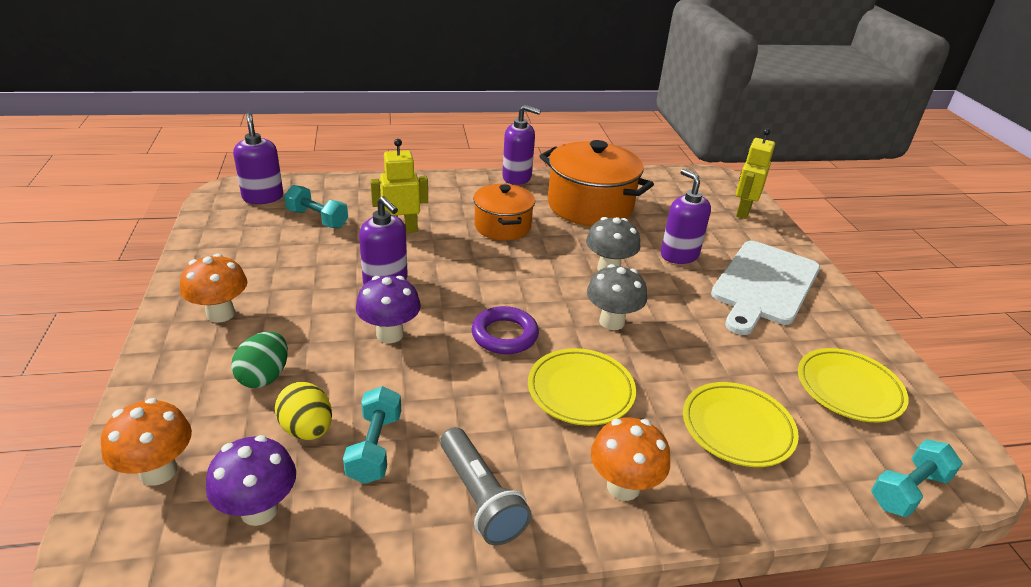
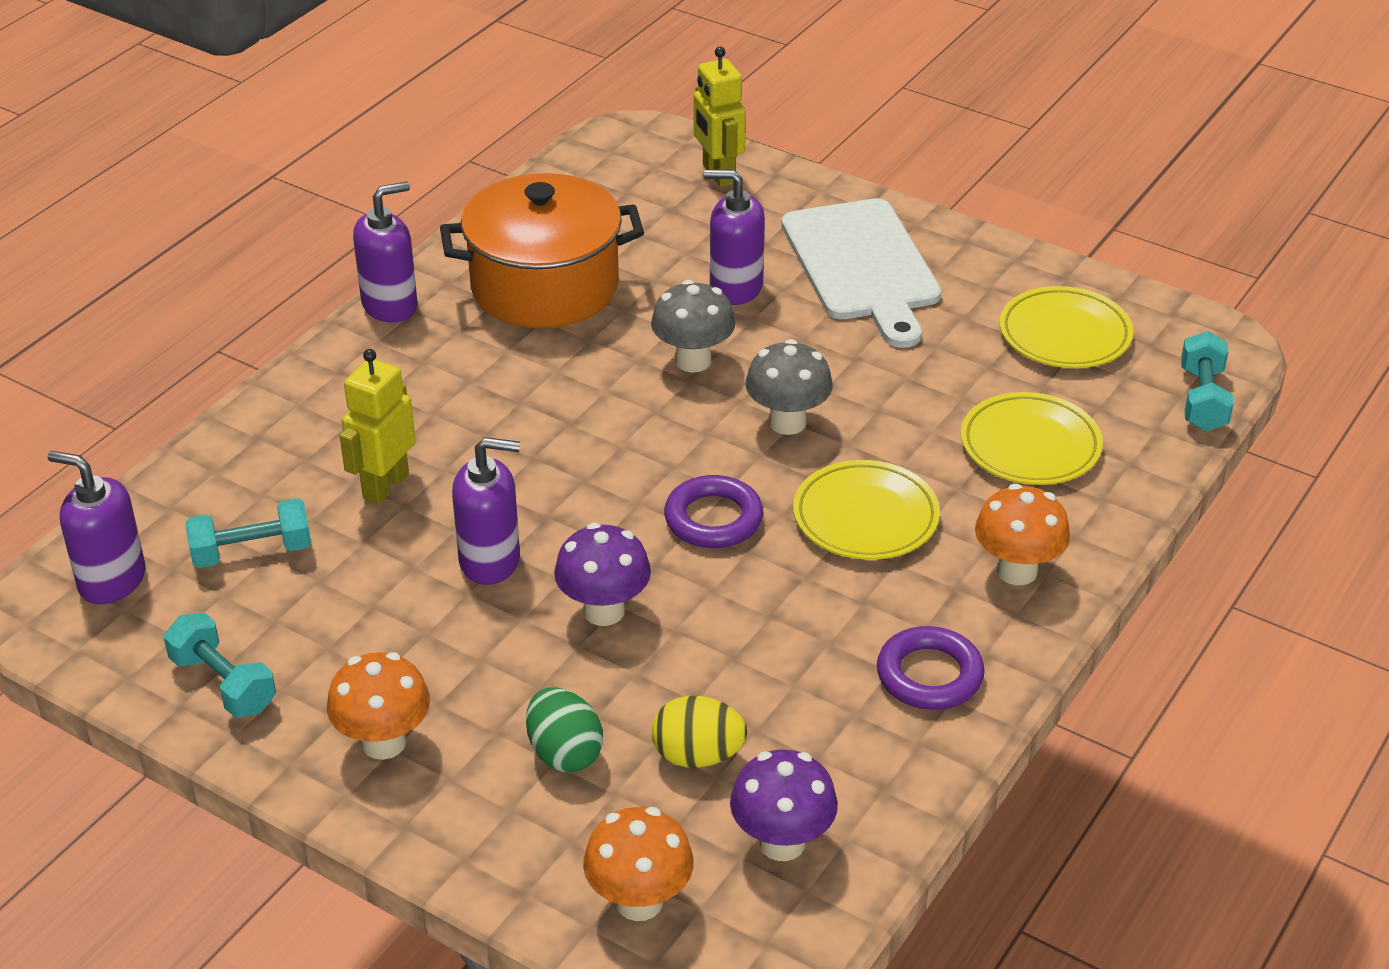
camera: 45 degrees left, 5 degrees up
(375, 447) = (782, 716): turquoise dumbbell -> turquoise dumbbell (223, 684)
(480, 497) = (929, 675): grey flashlight -> purple ring
(502, 226) = (494, 391): orange pot -> none

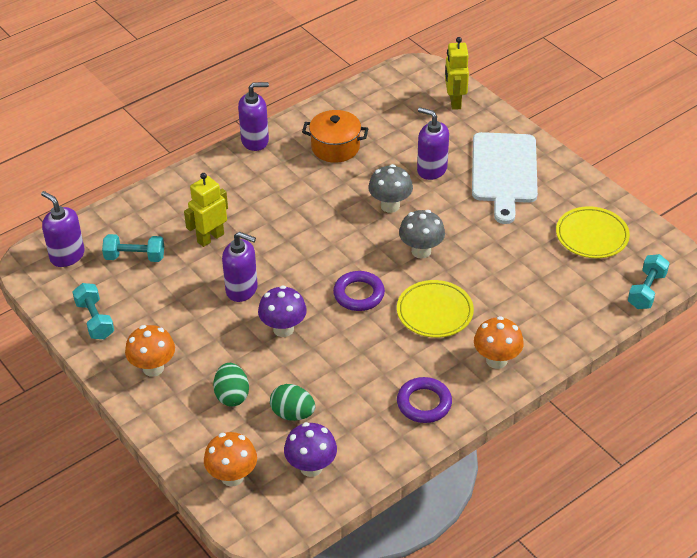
camera: 20 degrees right, 5 degrees up
(545, 287) = (335, 147): orange pot -> orange pot, size x0.62
(698, 756) = (292, 414): yellow egg -> green egg
(1030, 446) = (539, 294): yellow plate -> none

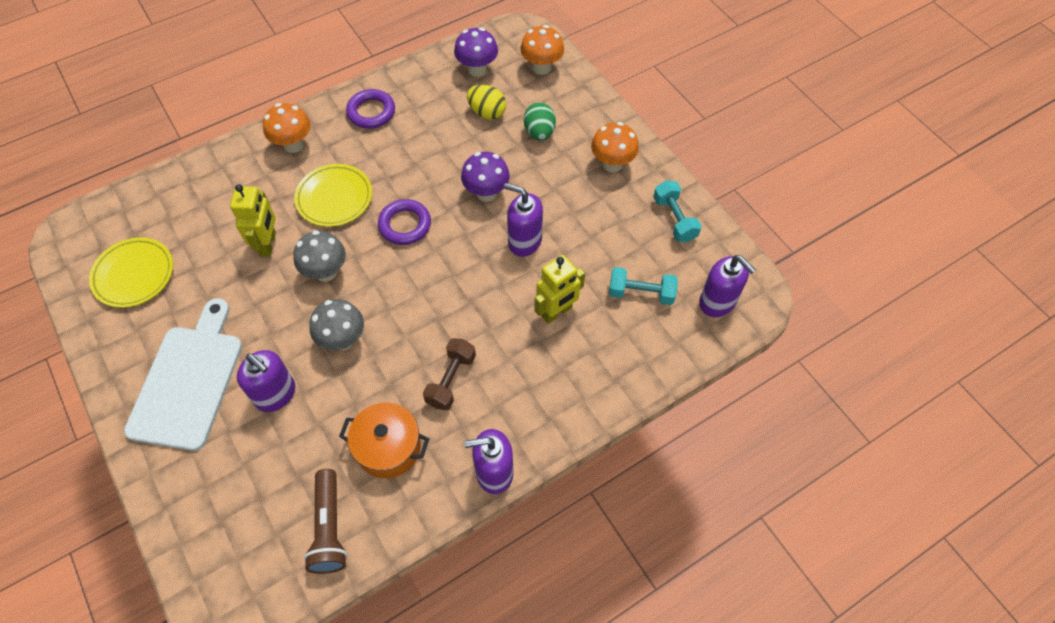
camera: 175 degrees left, 15 degrees up
(292, 414) = (487, 112): green egg -> yellow egg
(295, 188) = (451, 380): none -> brown dumbbell
(366, 107) = (329, 528): none -> brown flashlight
(454, 101) = (201, 526): yellow robot -> yellow robot (268, 244)
(646, 290) = (116, 203): turquoise dumbbell -> none

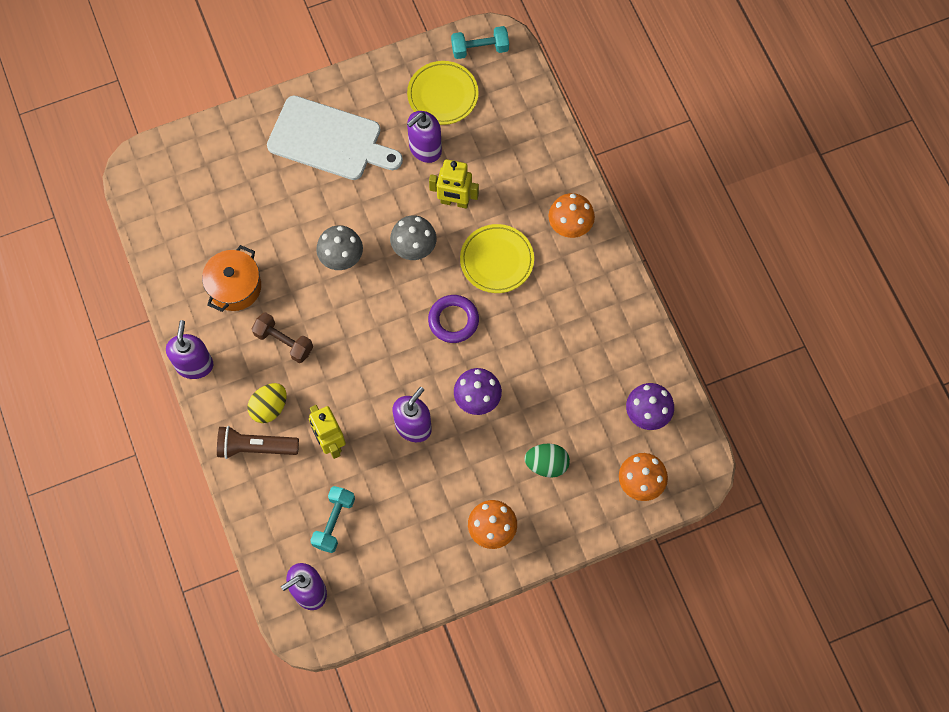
camera: 100 degrees right, 10 degrees up
(276, 394) = (302, 205): purple soap dispenser -> purple soap dispenser (425, 149)
(329, 528) = (181, 239): brown flashlight -> brown flashlight (255, 447)
(371, 112) = (601, 301): purple ring -> none
(487, 112) = (583, 415): yellow egg -> yellow egg (269, 407)
(674, 219) = (411, 576): turquoise dumbbell -> turquoise dumbbell (480, 49)

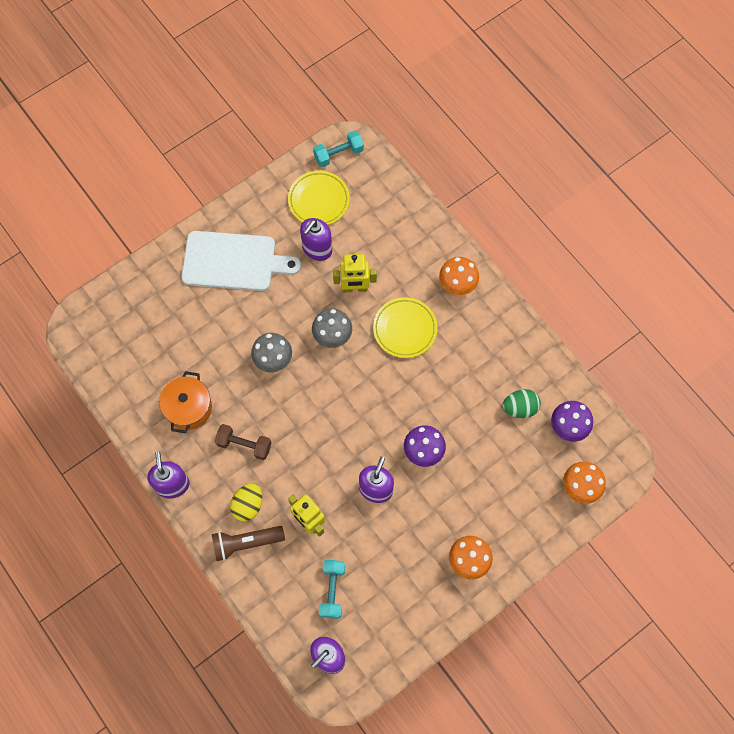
camera: 15 degrees left, 0 degrees up
(453, 320) = (383, 389): purple ring -> none
(546, 464) = (497, 492): green egg -> green egg (520, 408)

